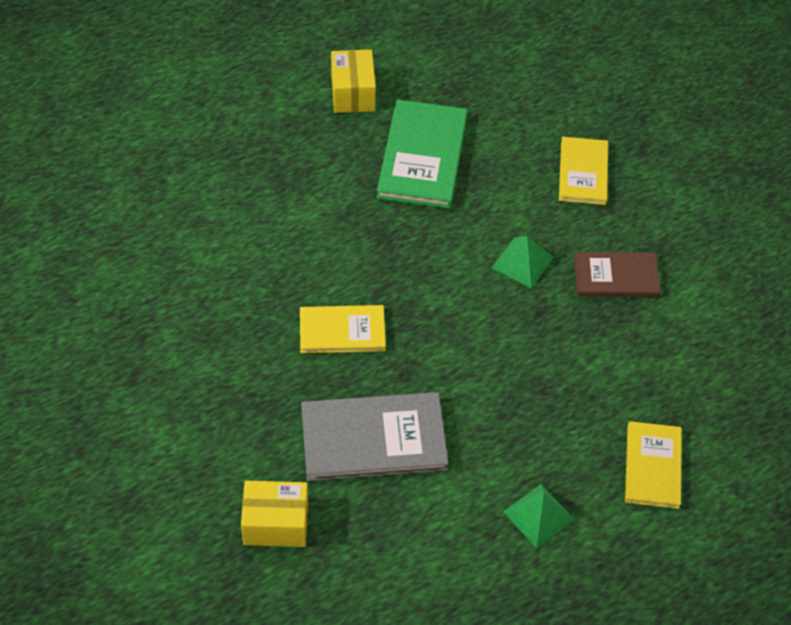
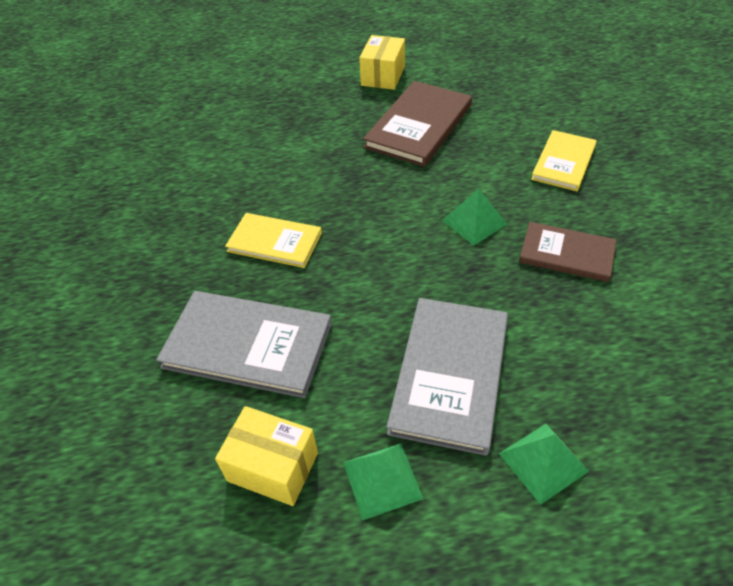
camera: 25 degrees right, 5 degrees down
(276, 523) = (104, 402): yellow box -> yellow box (273, 466)
(423, 157) = (419, 126): green book -> brown book
(557, 417) = (450, 375): none -> grey book
(652, 466) = (543, 462): yellow book -> green pyramid

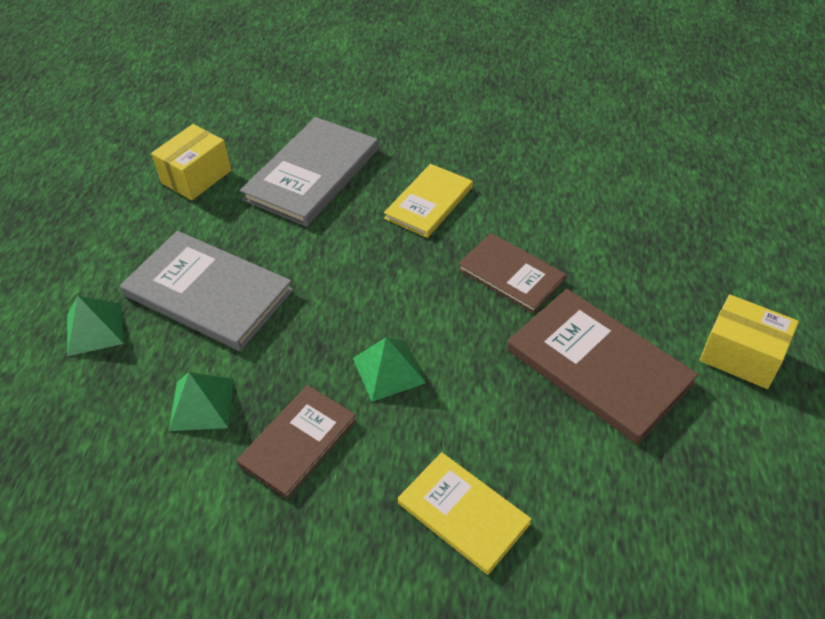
camera: 105 degrees right, 0 degrees up
(349, 177) = (511, 275): none -> brown book
(382, 480) = (147, 231): green pyramid -> green pyramid (201, 404)

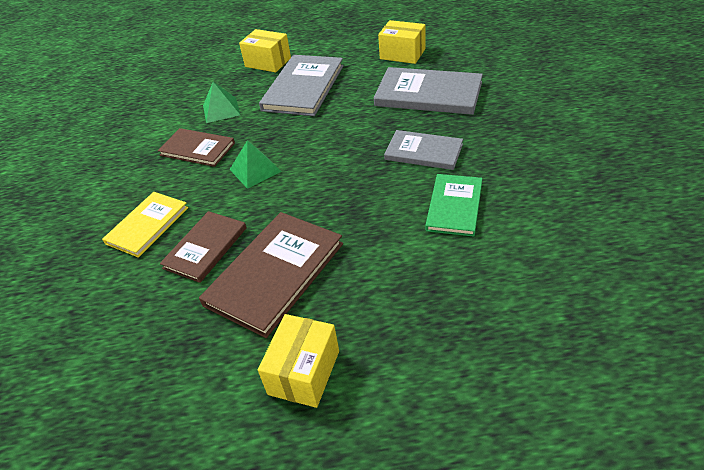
camera: 80 degrees right, 5 degrees down
(94, 329) = (268, 62): green pyramid -> yellow box
(429, 203) = (423, 152): yellow book -> grey book
(511, 275) = (360, 209): brown book -> brown book (205, 248)
(532, 200) = (454, 206): none -> green book

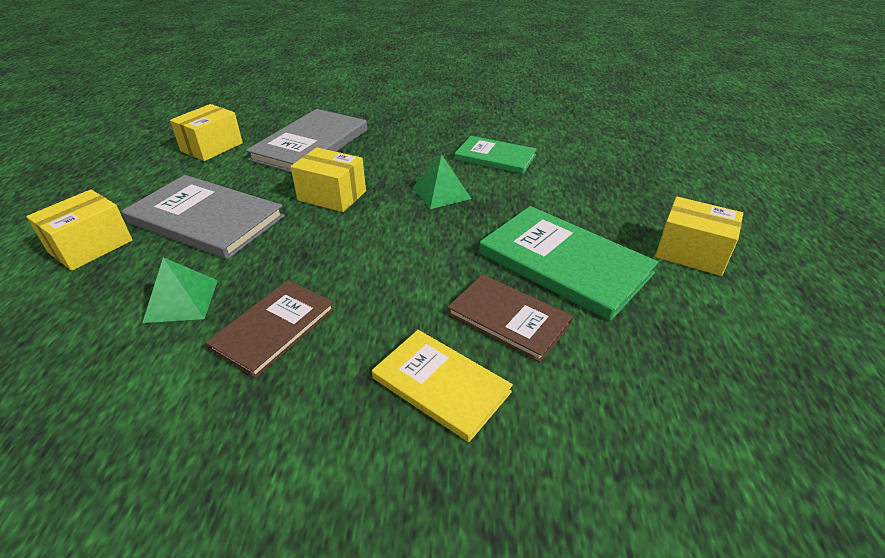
camera: 85 degrees left, 5 degrees down
(255, 170) = (368, 270): green pyramid -> green pyramid (441, 193)
(275, 274) = (564, 263): brown book -> green book
(348, 128) = (332, 196): none -> yellow box
(423, 152) = (408, 160): grey book -> none

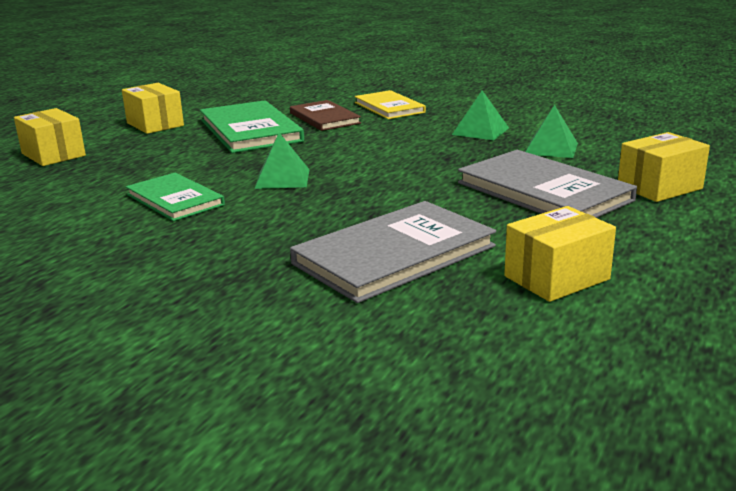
camera: 155 degrees left, 15 degrees down
(273, 329) = (480, 131): brown book -> green pyramid
(332, 196) = (399, 192): yellow box -> yellow box (53, 155)

